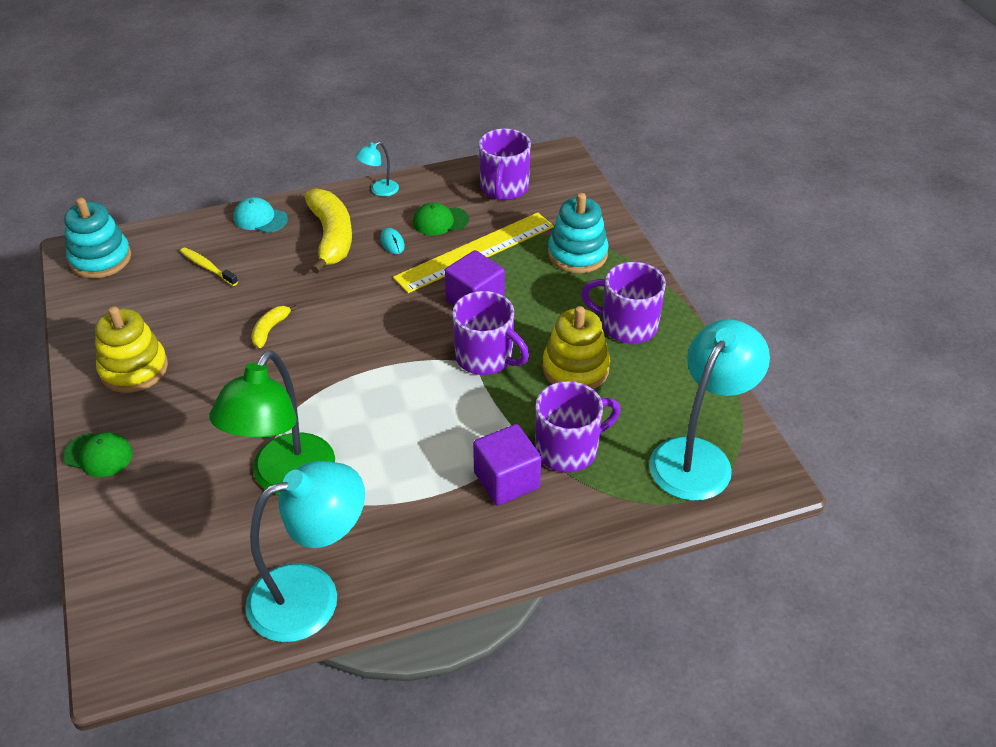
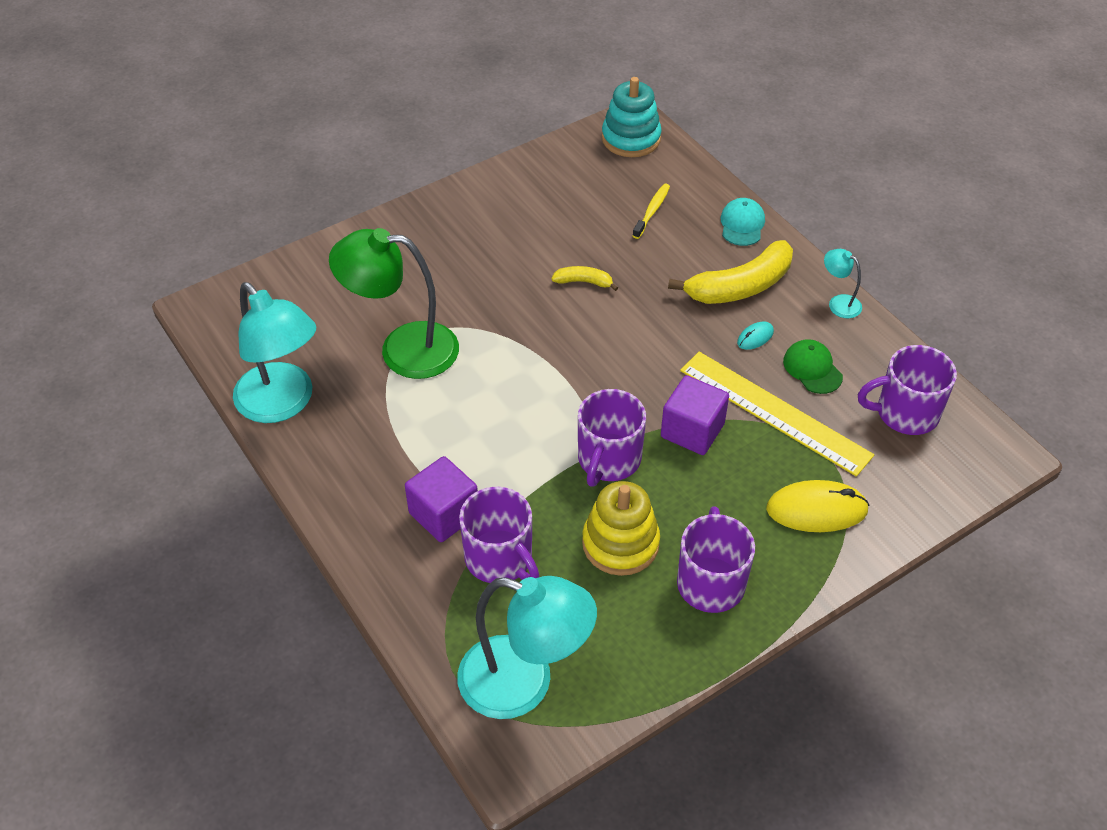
camera: 75 degrees right, 5 degrees up
(98, 455) = (397, 224): green cap -> none
(134, 369) = (500, 209): yellow stacking toy -> none
(577, 254) = (816, 510): turquoise stacking toy -> yellow mouse

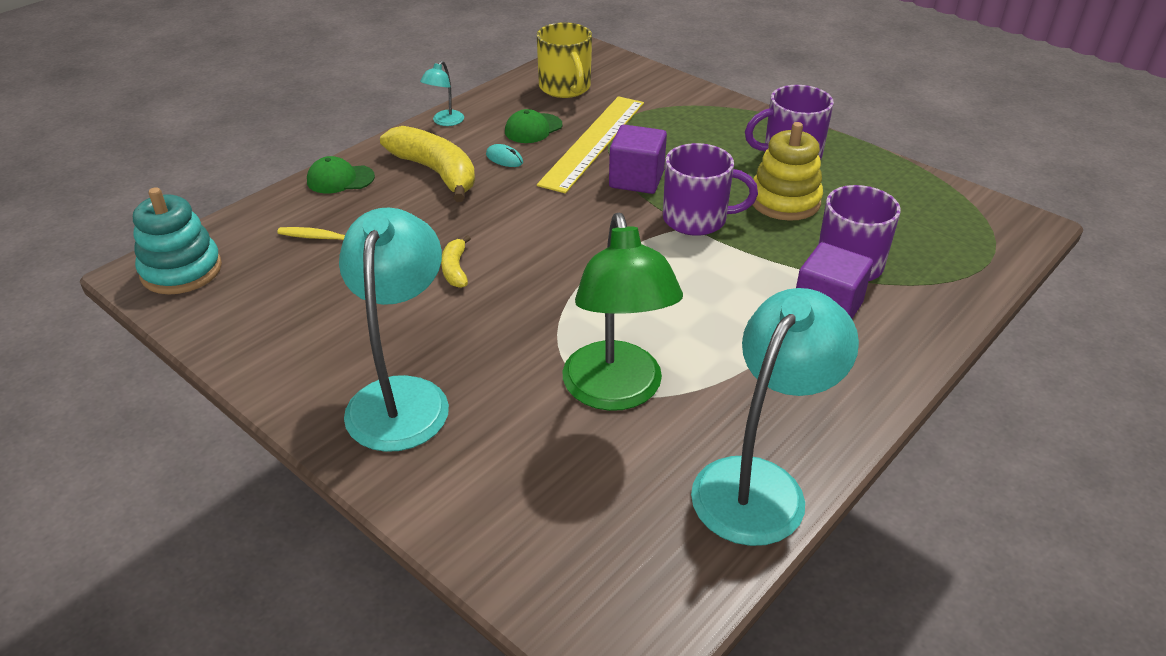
camera: 105 degrees left, 10 degrees down
(524, 683) = (957, 229): turquoise lamp -> turquoise lamp (402, 397)
(742, 224) = (340, 179): turquoise cap -> green cap
(816, 510) = (687, 117): yellow mouse -> none
(905, 413) = (565, 88): purple mug -> yellow mug

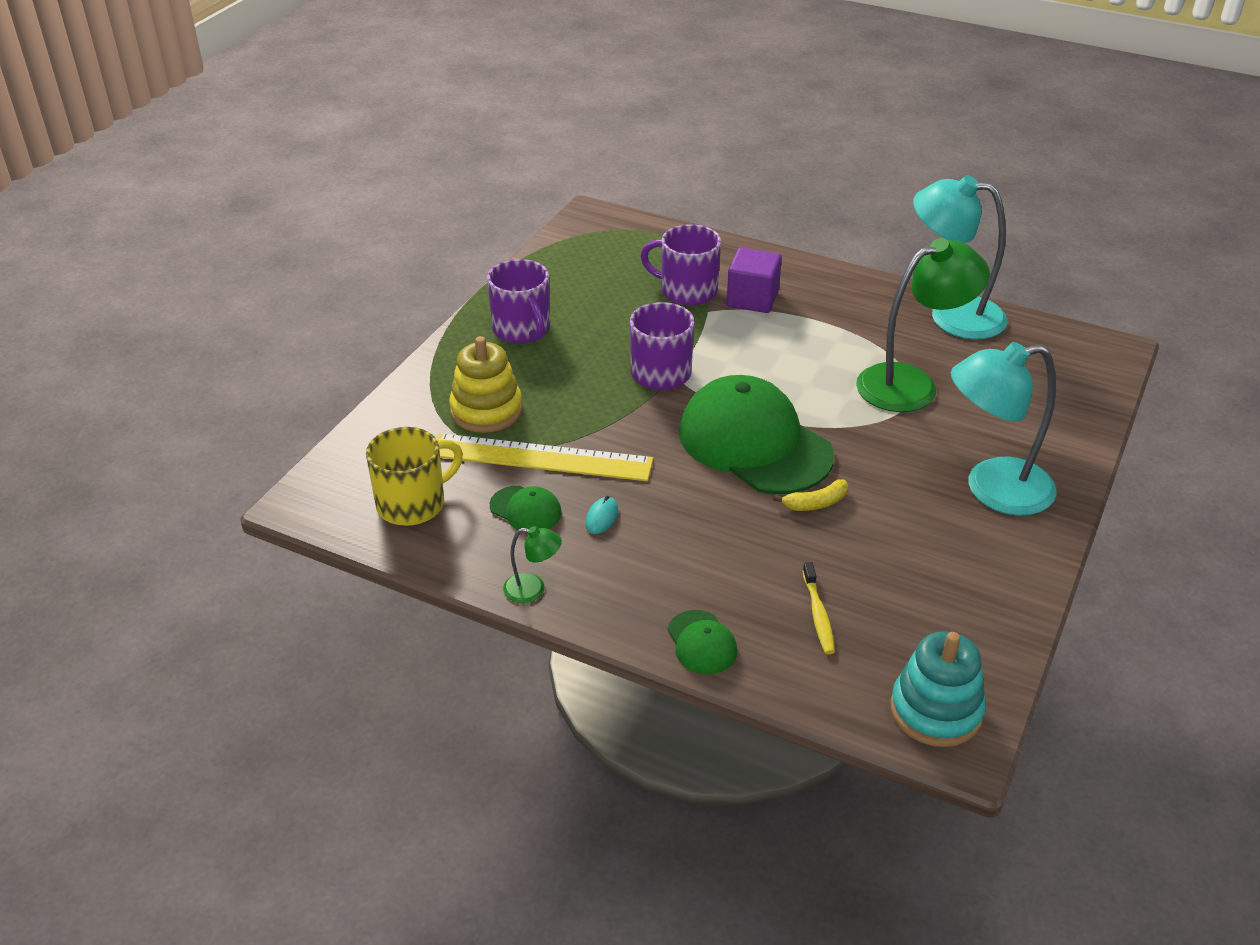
camera: 105 degrees left, 0 degrees up
(436, 172) = (652, 564): yellow banana -> none
(445, 122) = (533, 589): turquoise lamp -> green lamp
(560, 253) = (754, 443): none -> green cap
(636, 179) = (606, 417): purple cube -> none
(784, 201) = (607, 327): yellow stacking toy -> yellow stacking toy (486, 410)

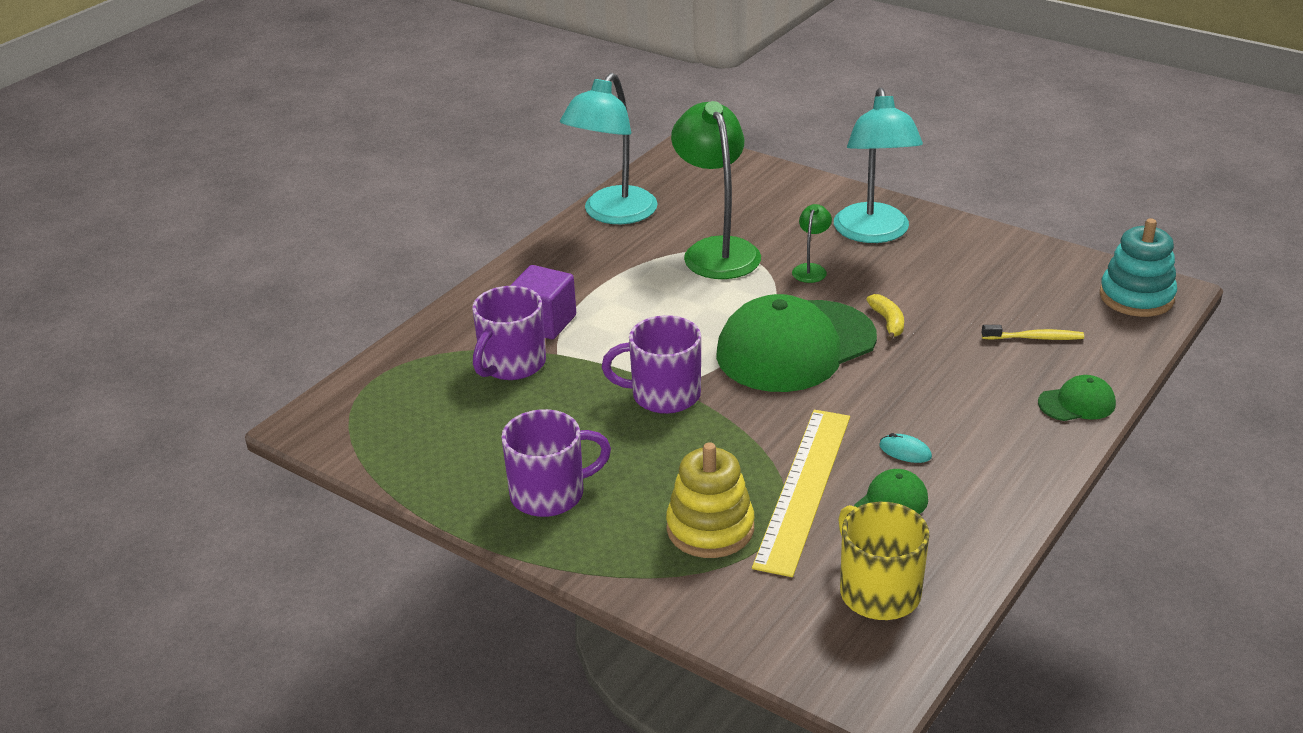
camera: 80 degrees left, 5 degrees down
(533, 589) = (1015, 503): green lamp -> green lamp (811, 269)

